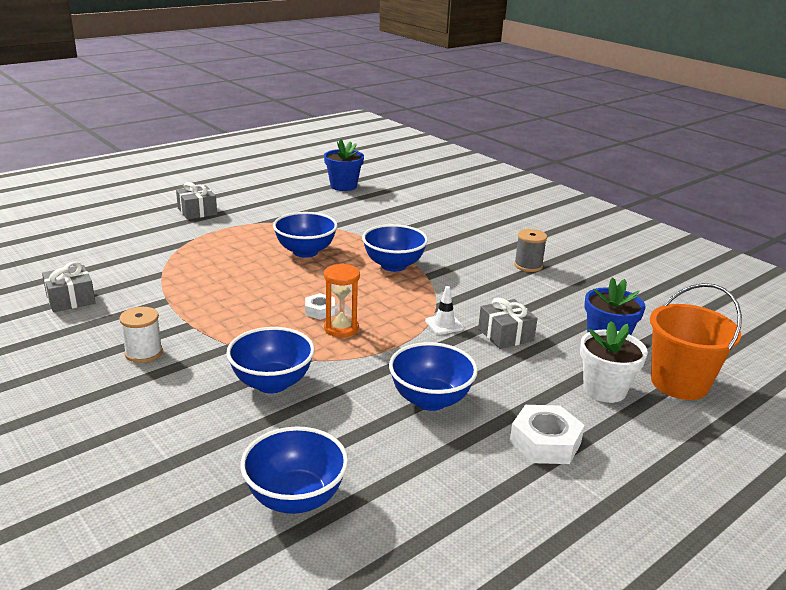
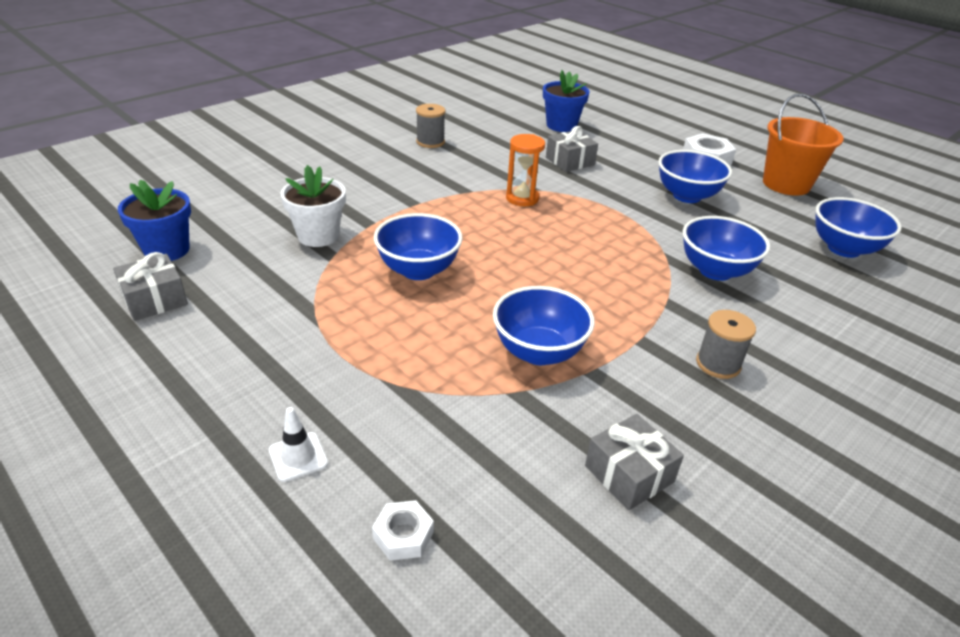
camera: 95 degrees left, 10 degrees up
(144, 353) = (718, 364): white spool -> grey spool
(197, 211) = (261, 396): grey gift -> grey gift (155, 299)
(320, 311) = (568, 252): white nut -> white nut (403, 535)
(341, 328) = (598, 238): orange hourglass -> orange hourglass (522, 198)
(393, 265) = (446, 210): blue bowl -> blue bowl (538, 352)
(444, 324) = (565, 186): white traffic cone -> white traffic cone (298, 457)
(604, 390) = (629, 134): white flower pot -> white flower pot (318, 236)
(679, 383) = (605, 110): orange bucket -> orange bucket (786, 184)

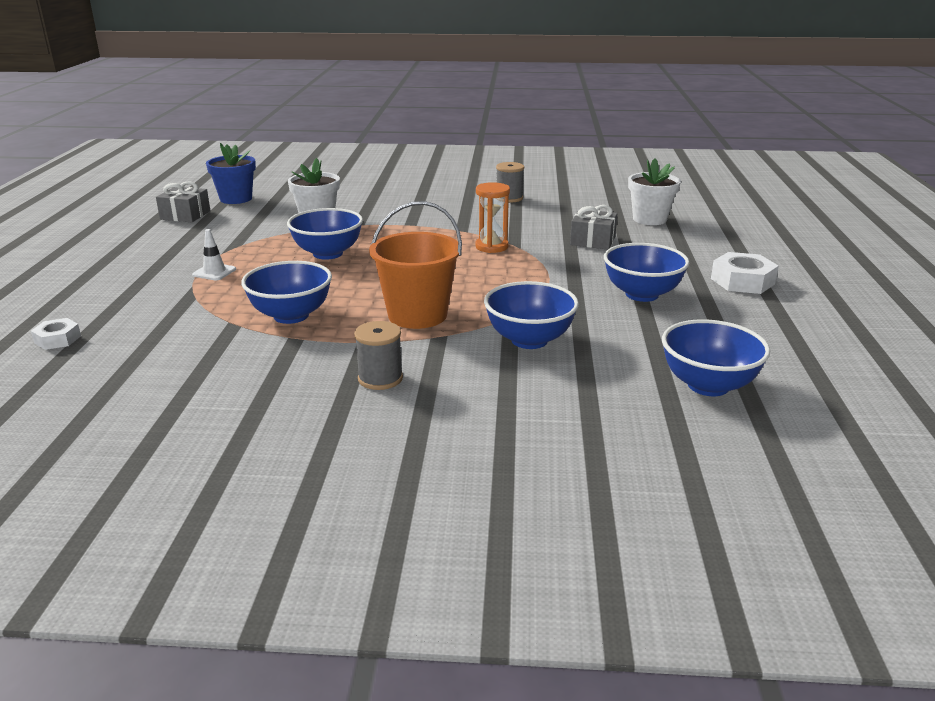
camera: 50 degrees right, 10 degrees down
(298, 457) = (94, 293): white traffic cone -> white traffic cone (214, 272)
(561, 125) = (649, 219): blue flower pot -> white flower pot
(629, 474) = (191, 384): grey gift -> none
(786, 184) = (785, 326): orange bucket -> orange bucket (417, 315)

